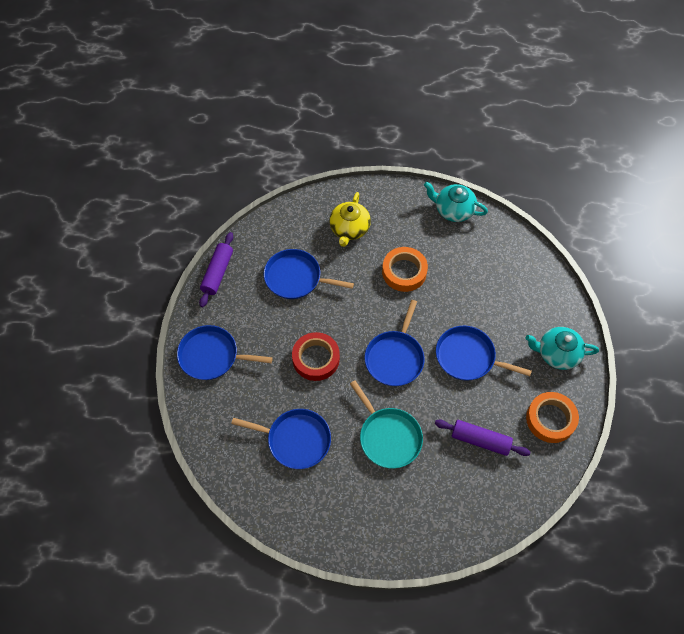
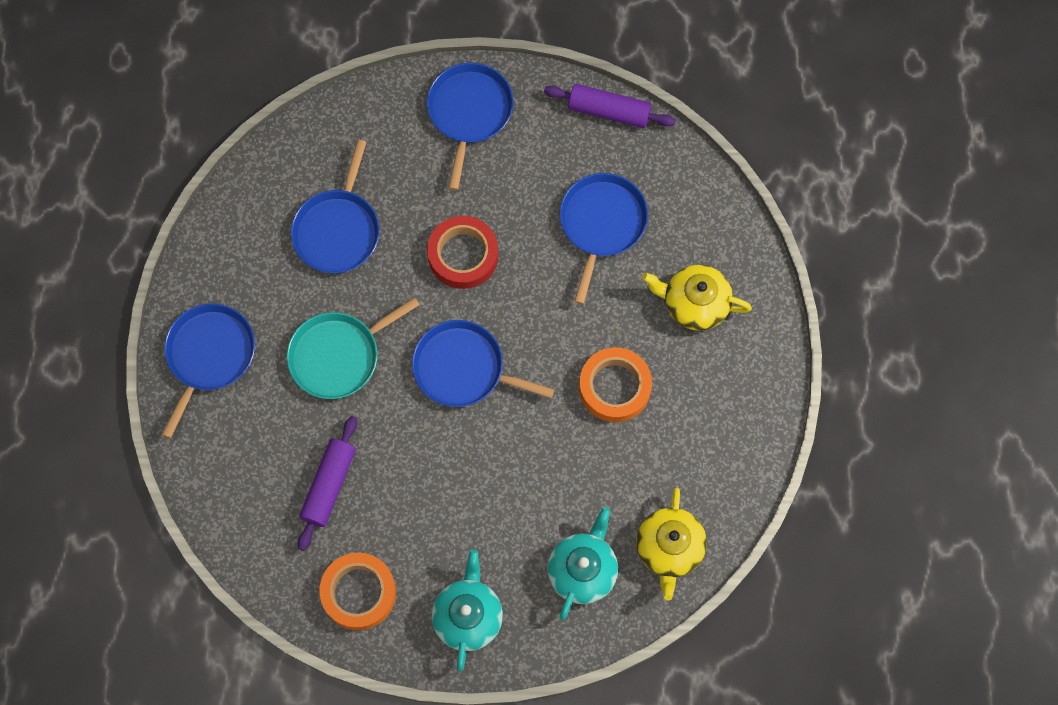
camera: 90 degrees right, 10 degrees up
(453, 210) = (738, 472): turquoise teapot -> turquoise teapot (583, 570)
(468, 357) = (463, 477): blue pan -> blue pan (209, 356)
(502, 245) = (669, 548): none -> yellow teapot

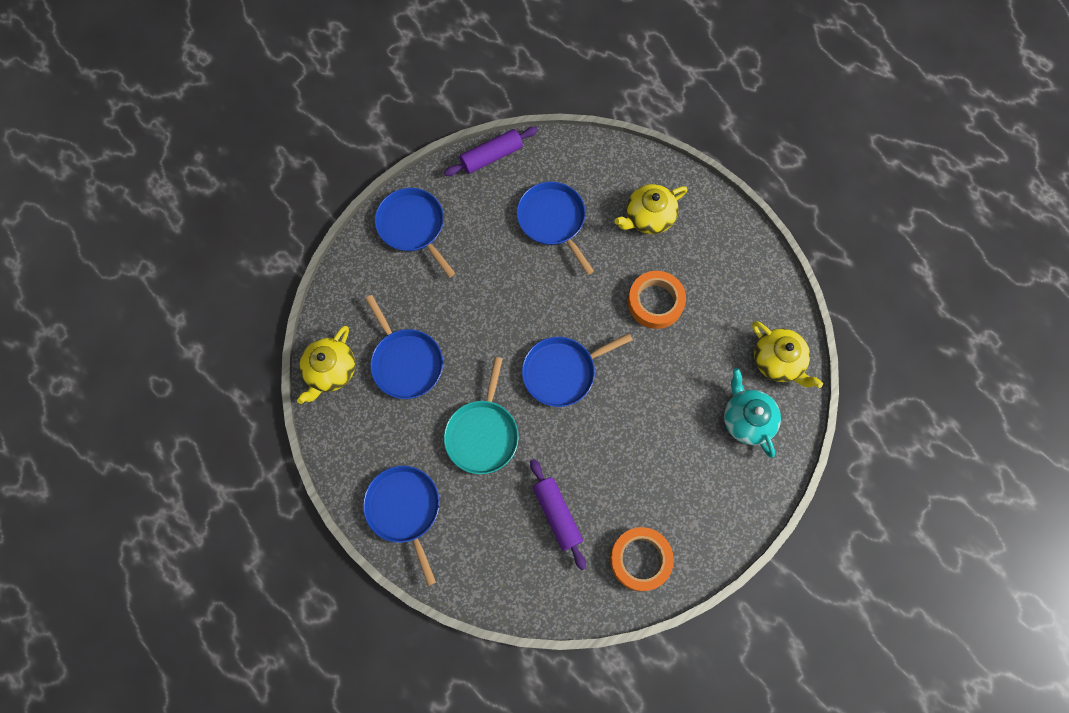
camera: 45 degrees left, 0 degrees up
(268, 177) = (330, 371): none -> yellow teapot
(463, 255) = (494, 309): red tape -> none
(468, 616) = (714, 509): turquoise teapot -> none

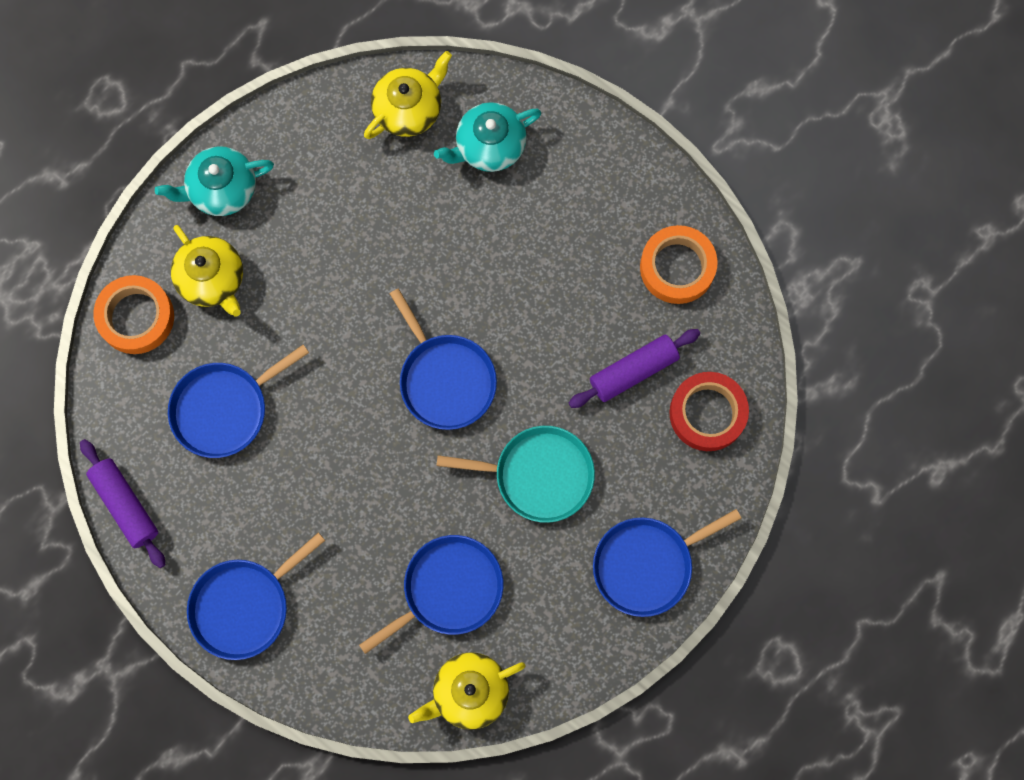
camera: 95 degrees left, 5 degrees up
(330, 371) = (469, 692): yellow teapot -> yellow teapot turned 135 degrees clockwise
(518, 571) = (707, 413): none -> red tape
(655, 302) = (338, 264): orange tape -> orange tape (136, 317)
(716, 226) = (221, 189): none -> turquoise teapot

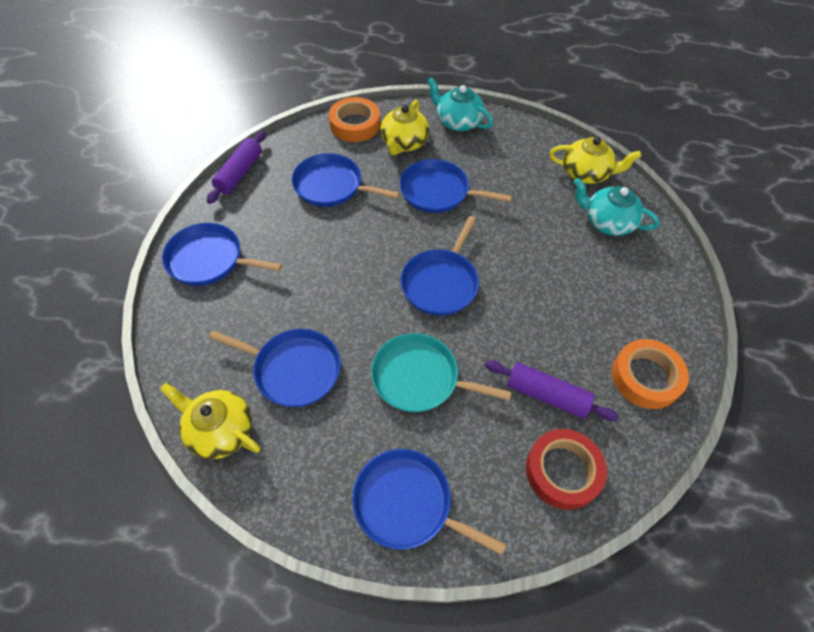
camera: 55 degrees right, 20 degrees down
(319, 294) = (438, 192): none -> blue pan
(538, 475) = (420, 378): turquoise pan -> turquoise pan turned 135 degrees clockwise

